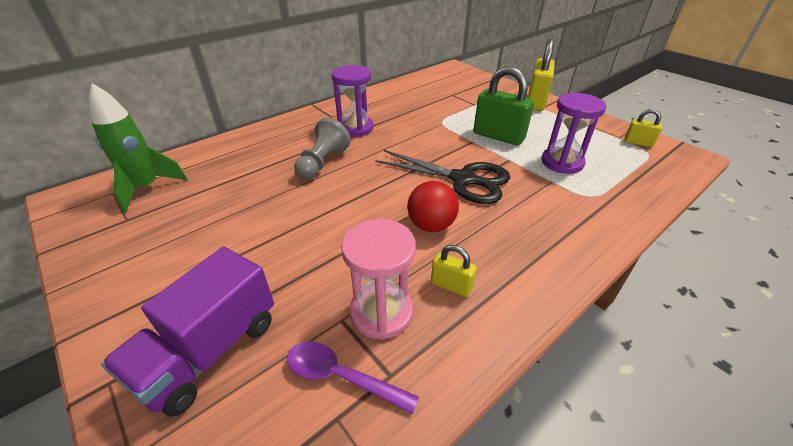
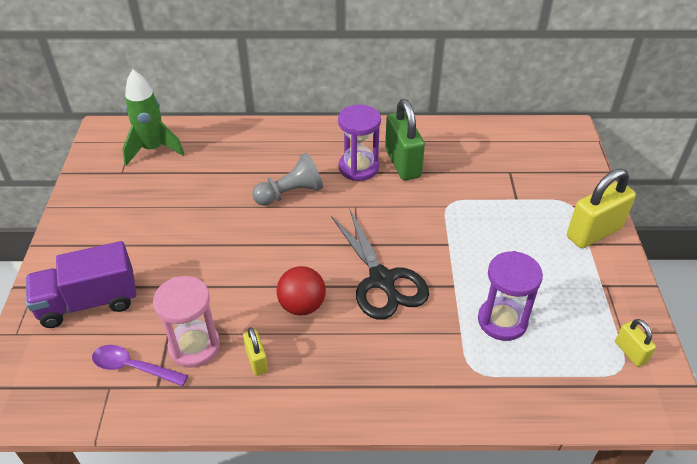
camera: 40 degrees right, 5 degrees up
(341, 376) = (133, 367): purple spoon -> purple spoon turned 45 degrees counterclockwise
(498, 136) = (482, 253): green padlock -> green padlock (402, 163)

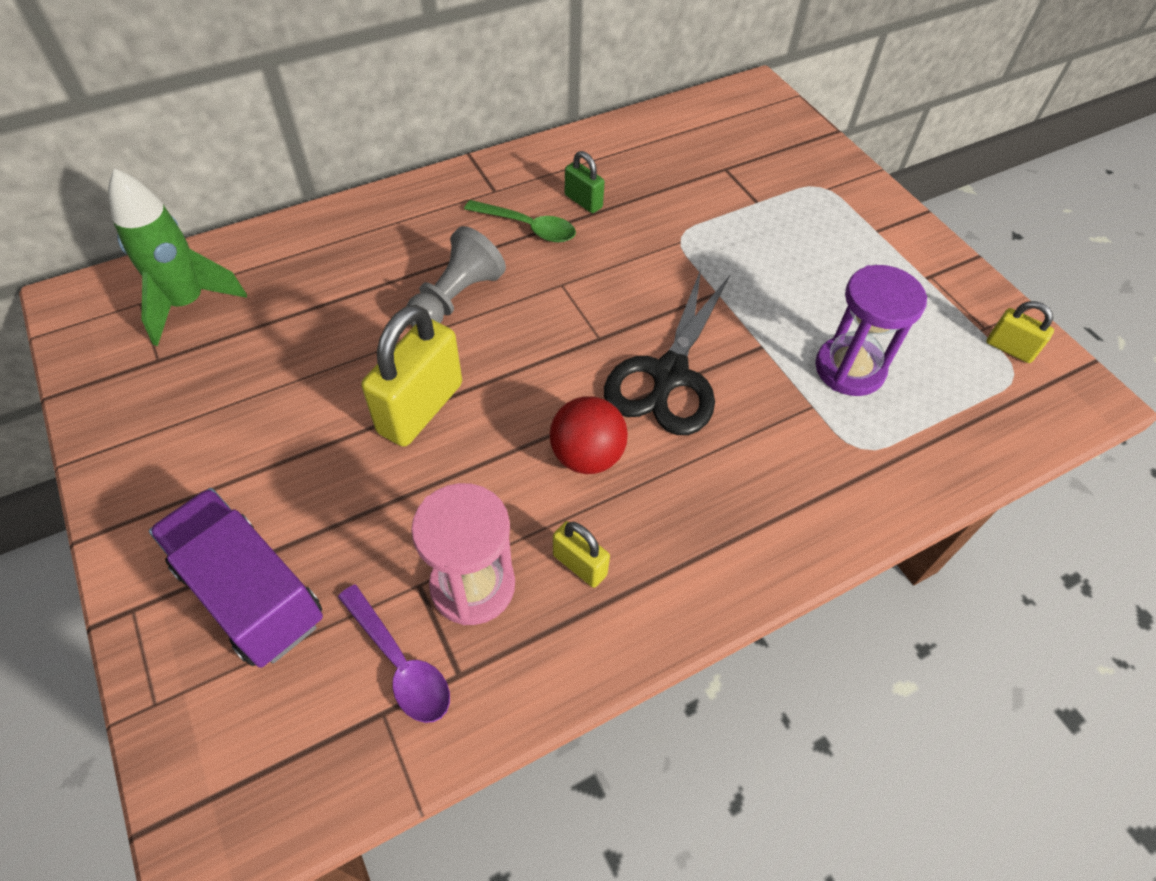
camera: 30 degrees left, 10 degrees up
(89, 302) = (250, 593): purple truck -> purple truck turned 90 degrees clockwise
(133, 367) = (400, 663): purple spoon -> purple spoon turned 120 degrees counterclockwise
(358, 168) = (527, 227): purple hourglass -> green spoon
(382, 280) = (669, 375): black scissors -> black scissors turned 75 degrees clockwise
(402, 163) = (583, 201): green padlock -> green padlock, size x0.51
(594, 232) = (873, 214): yellow padlock -> yellow padlock (420, 408)

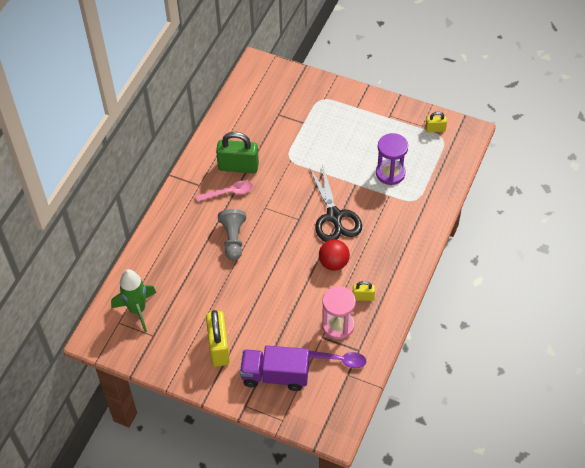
camera: 35 degrees left, 0 degrees up
(420, 408) = (264, 286): yellow padlock -> yellow padlock (219, 347)
(527, 227) = (229, 192): green spoon -> pink spoon
(583, 201) = (238, 167): green padlock -> green padlock, size x1.95

